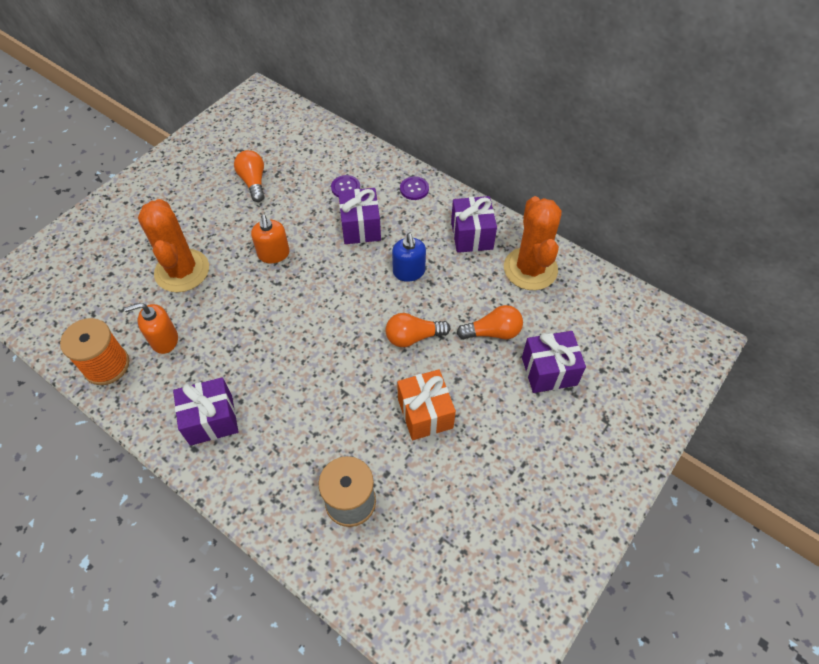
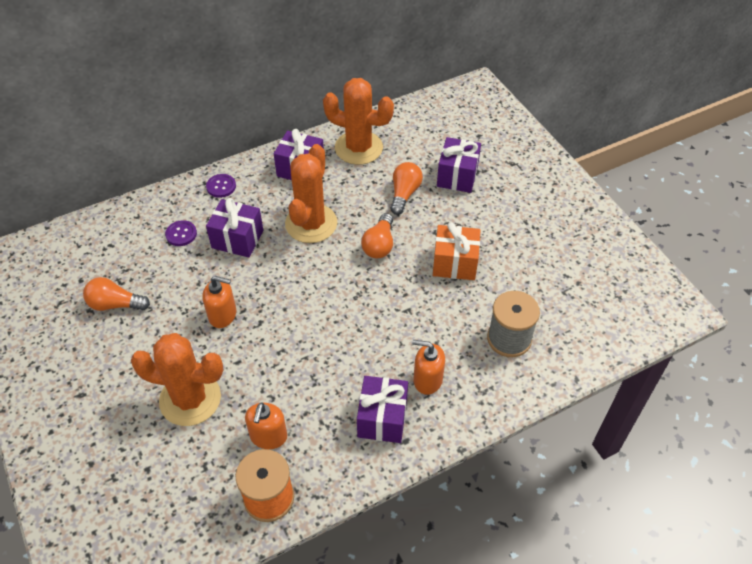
camera: 65 degrees left, 5 degrees down
(268, 442) = (427, 380): none -> orange soap dispenser
(409, 272) = (311, 223): blue soap dispenser -> orange cactus

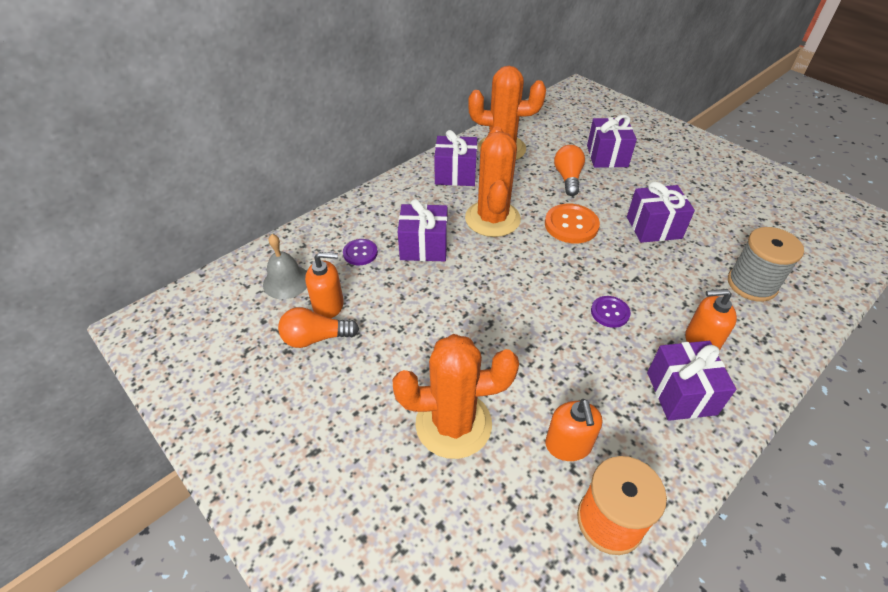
camera: 15 degrees left, 5 degrees down
(111, 248) = (286, 281): none -> grey bell
(221, 186) = (382, 202): purple button -> purple button (610, 312)
(223, 315) = (445, 323): orange soap dispenser -> orange soap dispenser (328, 305)
(379, 245) = (571, 225): orange light bulb -> orange button
(455, 263) = (654, 227): orange gift -> purple gift

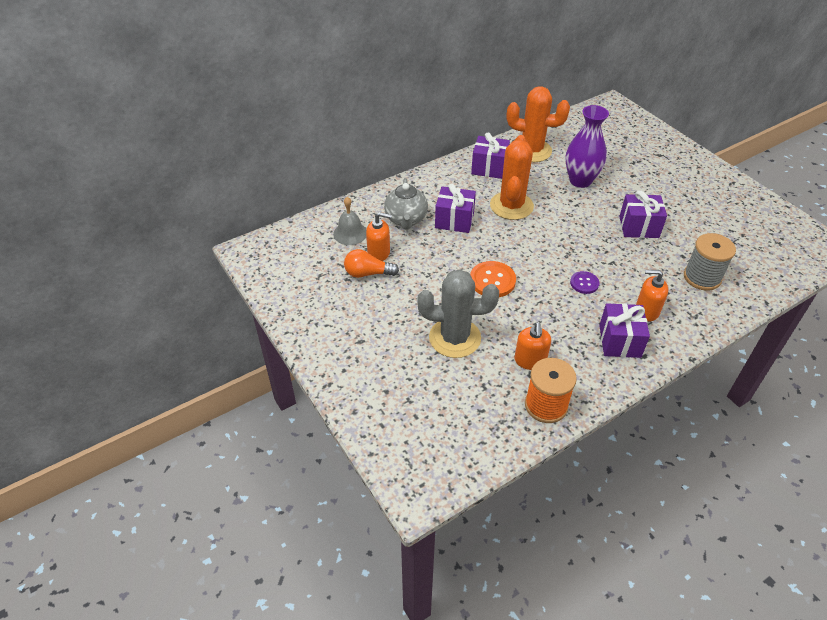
camera: 10 degrees right, 0 degrees up
(360, 253) = (406, 219): purple button -> grey teapot
(453, 424) = (455, 338): orange cactus -> grey cactus
(568, 178) = (580, 181): orange light bulb -> purple vase
(571, 225) = (572, 217): orange button -> orange button (492, 280)
(607, 156) = (618, 166): purple gift -> none

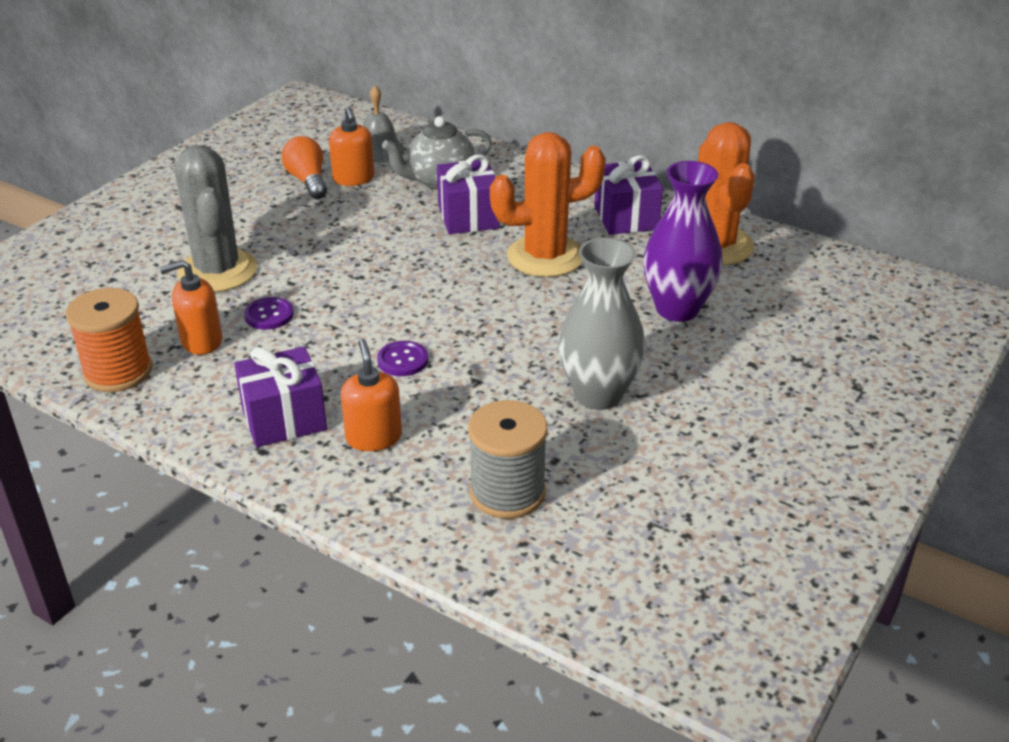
camera: 65 degrees right, 10 degrees down
(492, 280) = (354, 276): orange button -> none
(516, 325) = (269, 315): none -> purple button
(639, 227) = (598, 395): purple gift -> grey vase

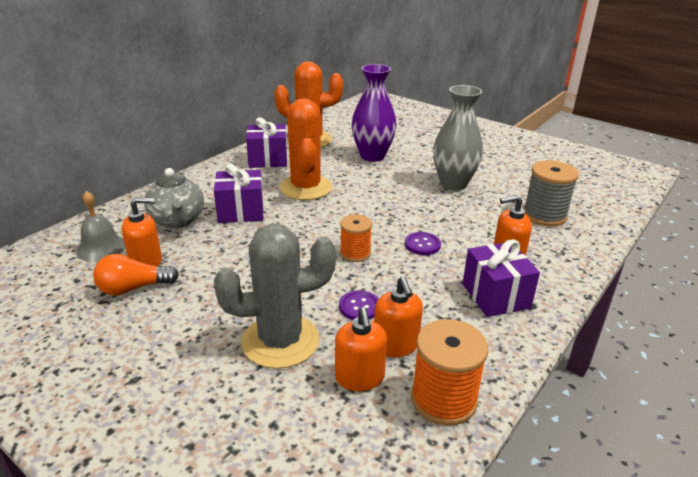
camera: 85 degrees left, 5 degrees down
(158, 320) = (359, 378): none -> orange soap dispenser
(378, 307) = (355, 253): none -> orange spool

